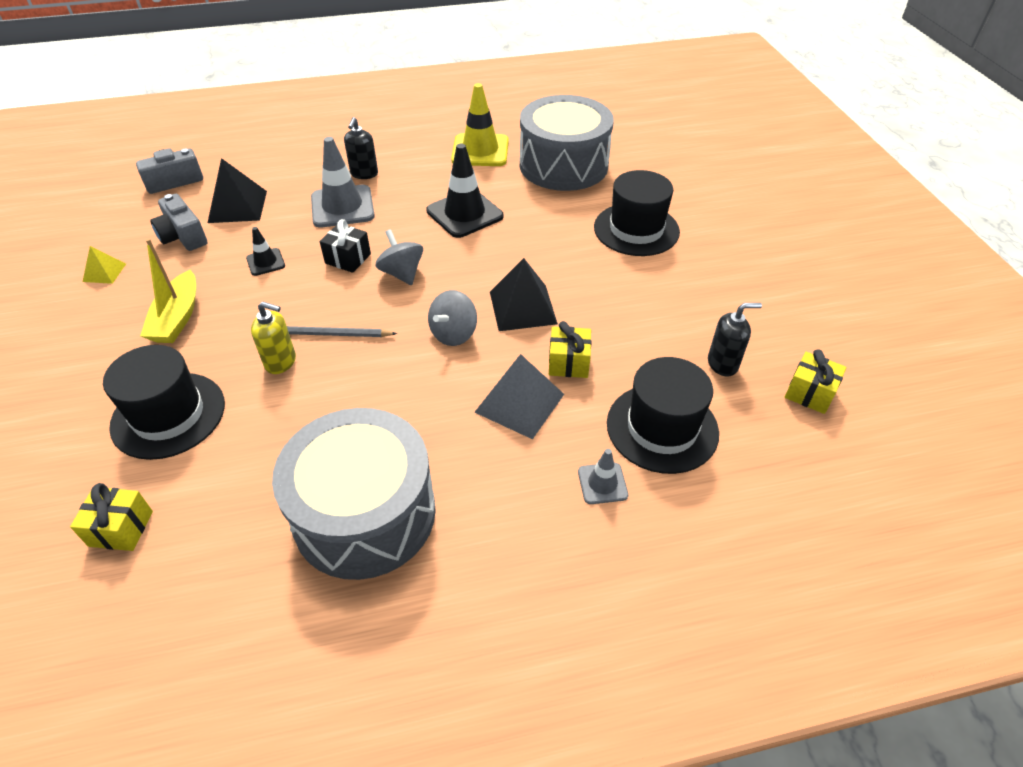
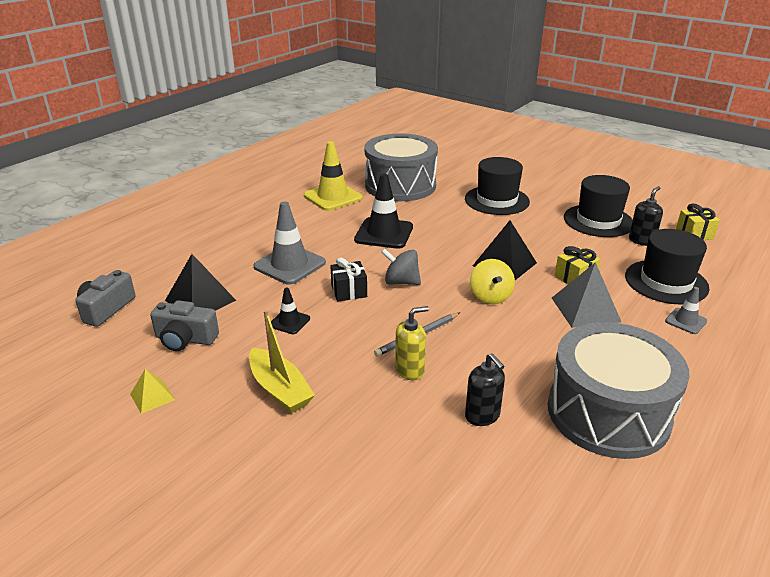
camera: 40 degrees left, 15 degrees down
(121, 528) = (480, 533): yellow gift -> none
(168, 415) = (386, 448): black hat -> black hat (598, 221)
(364, 174) = (271, 240): black soap dispenser -> black soap dispenser (482, 416)
(453, 334) = (490, 296): grey spinning top -> yellow spinning top

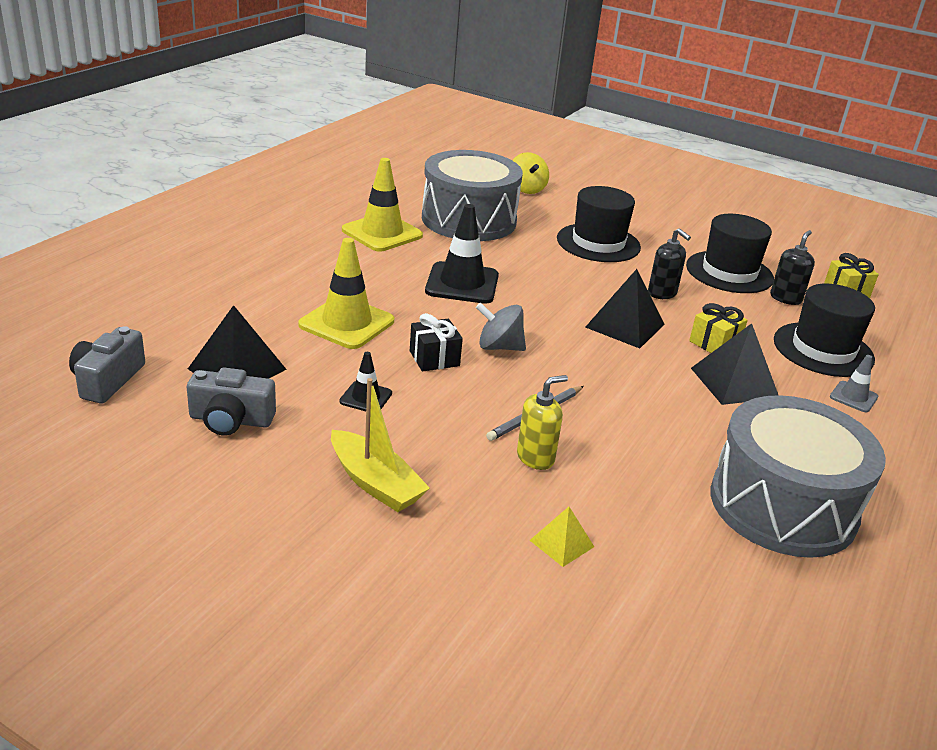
camera: 10 degrees left, 0 degrees up
(152, 397) = (207, 494): yellow pyramid -> yellow pyramid (561, 543)
(289, 265) = (346, 323): grey traffic cone -> yellow traffic cone
(482, 416) = (636, 511): black soap dispenser -> black soap dispenser (662, 293)
(490, 296) = (616, 366): yellow spinning top -> yellow spinning top (526, 189)
(585, 309) = (734, 383): grey pyramid -> black pyramid

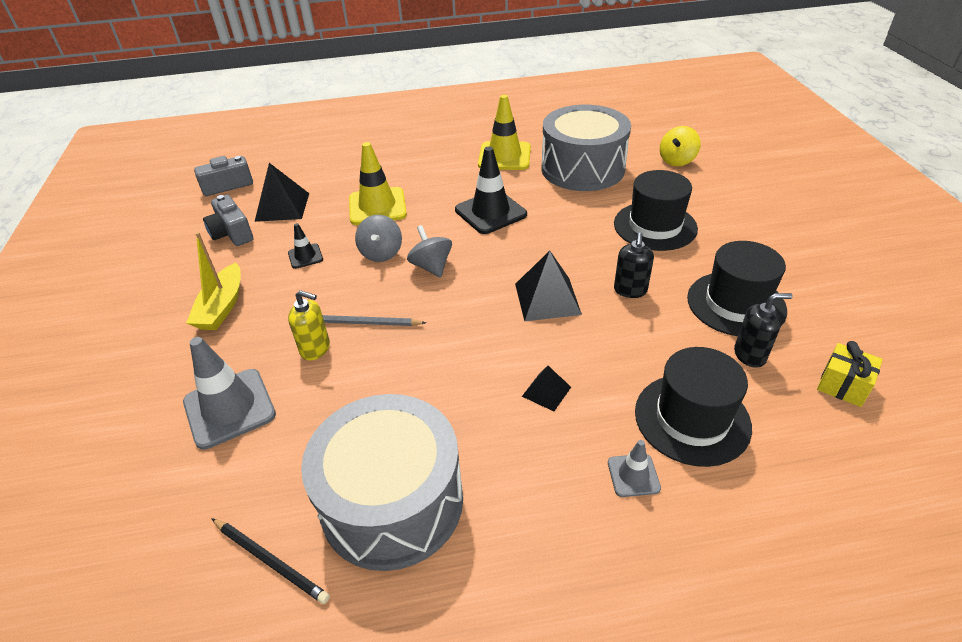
camera: 55 degrees right, 10 degrees up
(434, 358) = (381, 253): black gift -> grey spinning top
(561, 543) = (229, 408): yellow pyramid -> grey traffic cone
(714, 343) = (594, 352): yellow gift -> none
(734, 383) = (546, 391): black pyramid -> black pyramid, size x0.56
(793, 596) = (270, 561): none -> black pencil

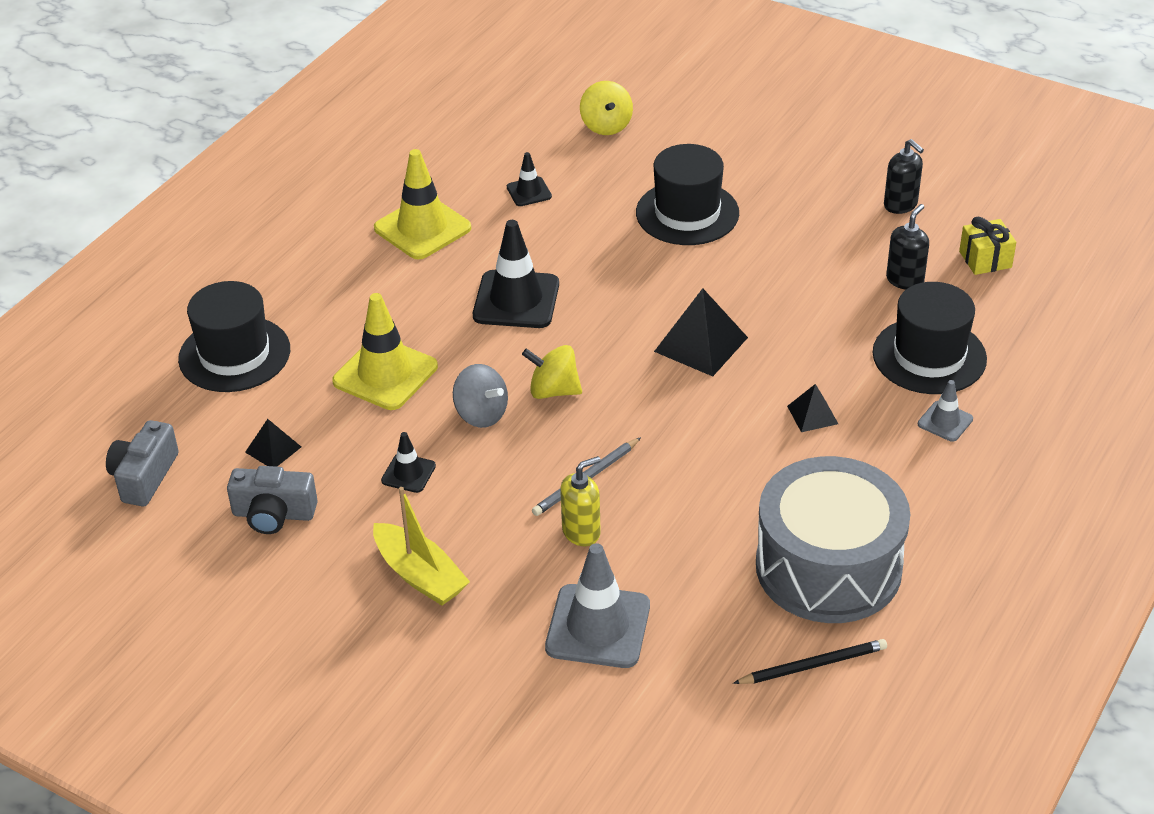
camera: 50 degrees left, 0 degrees up
(282, 207) = (273, 449): black pyramid -> black pyramid, size x0.56
(431, 266) = (553, 391): grey spinning top -> yellow spinning top
(582, 168) = (529, 192): grey drum -> black traffic cone
(630, 290) = (753, 289): black soap dispenser -> black soap dispenser (900, 205)
(736, 304) = (844, 244): black hat -> black hat (234, 354)

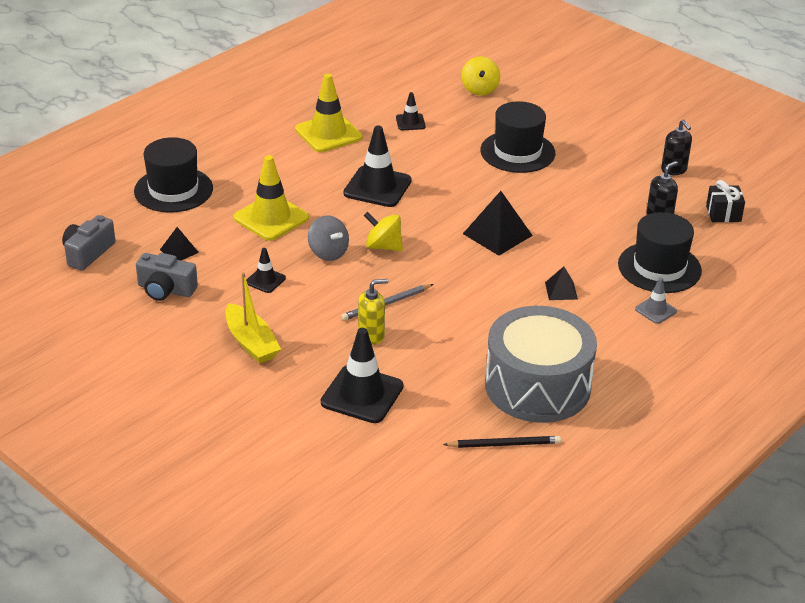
camera: 10 degrees right, 5 degrees down
(598, 626) = (362, 394): grey traffic cone -> black traffic cone
(985, 259) = (723, 213): yellow gift -> black gift

